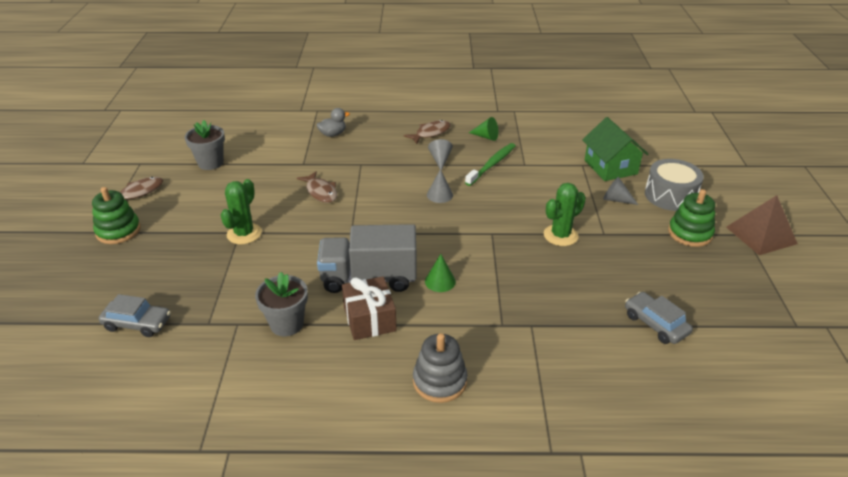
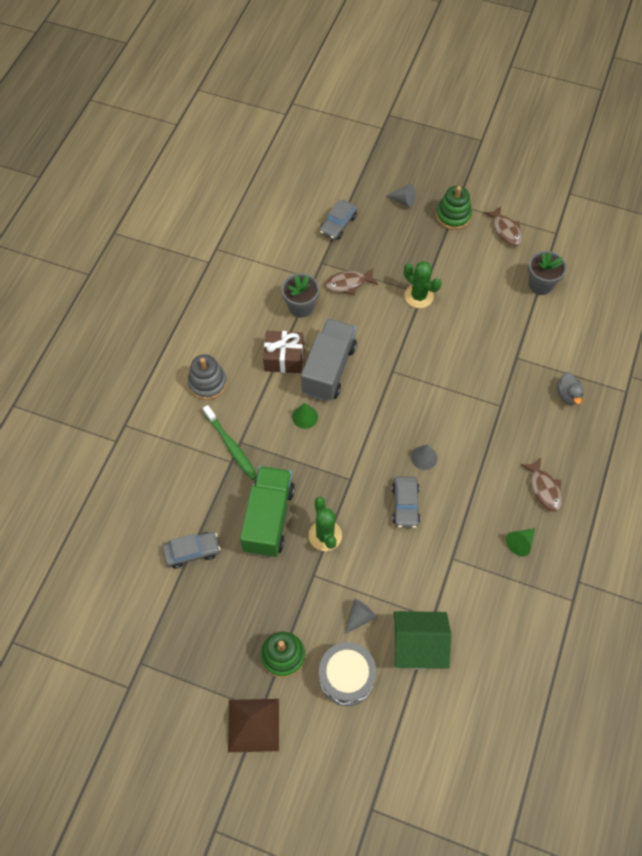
camera: 110 degrees right, 25 degrees up
(321, 192) = (462, 362): brown fish -> brown fish (348, 284)
(440, 160) = (486, 479): grey cone -> grey cone (403, 200)
(492, 164) = (462, 526): green toothbrush -> green toothbrush (231, 446)
(494, 196) = (405, 505): none -> grey car
(574, 277) = (268, 519): none -> green truck

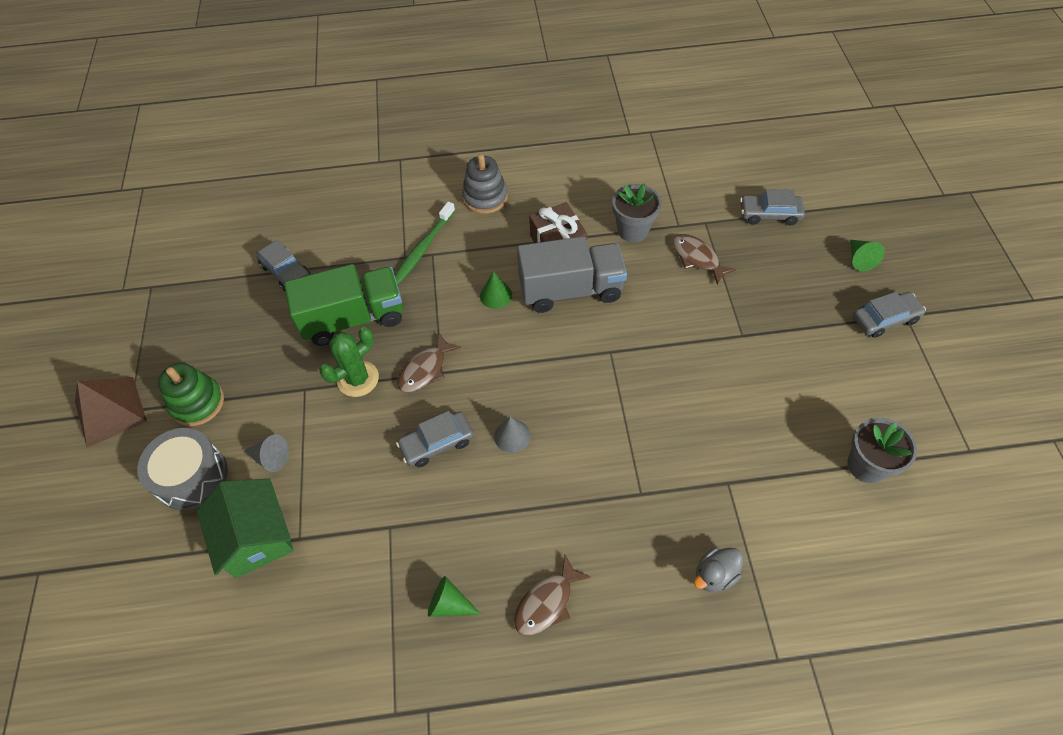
camera: 65 degrees right, 5 degrees down
(403, 200) = (859, 259): grey cone -> green cone
(419, 296) = (735, 333): green cactus -> none
(453, 216) = (884, 319): green stacking toy -> grey car
(505, 230) = (916, 387): brown fish -> brown fish (425, 370)

